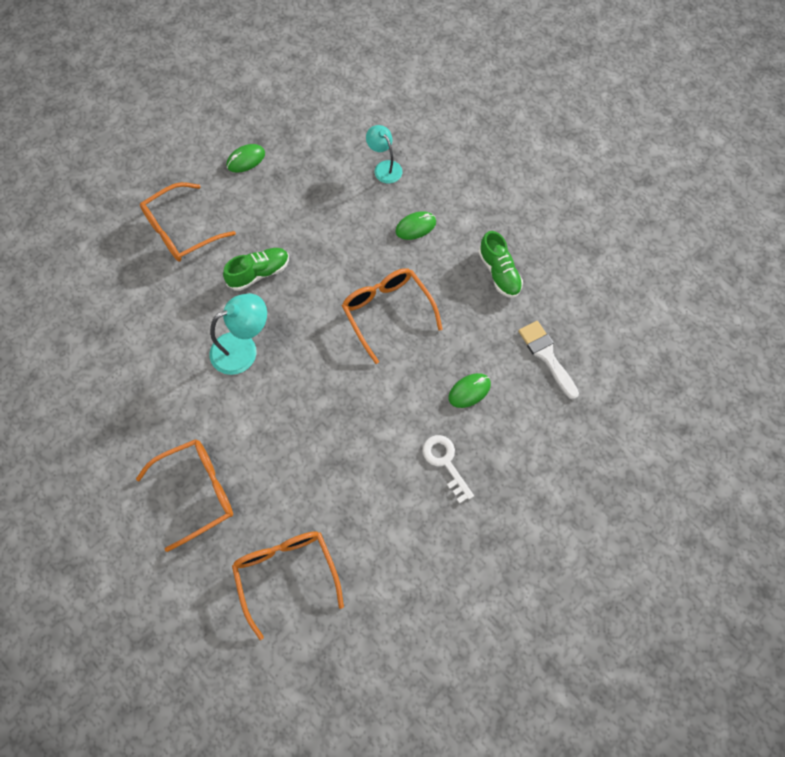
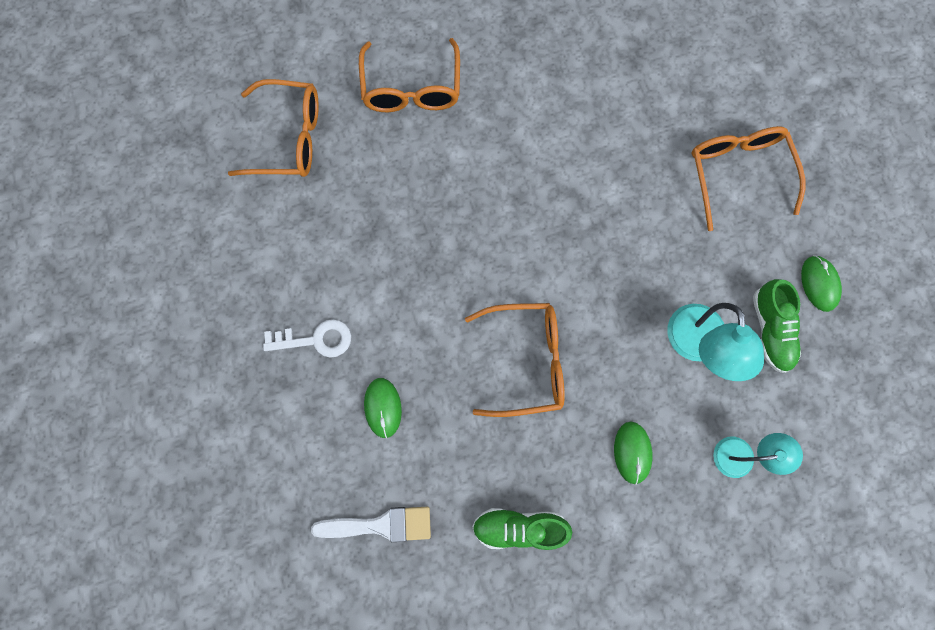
camera: 115 degrees right, 10 degrees up
(243, 348) = (551, 186): turquoise lamp -> turquoise lamp (697, 346)
(259, 273) = (642, 238): green shoe -> green shoe (770, 330)

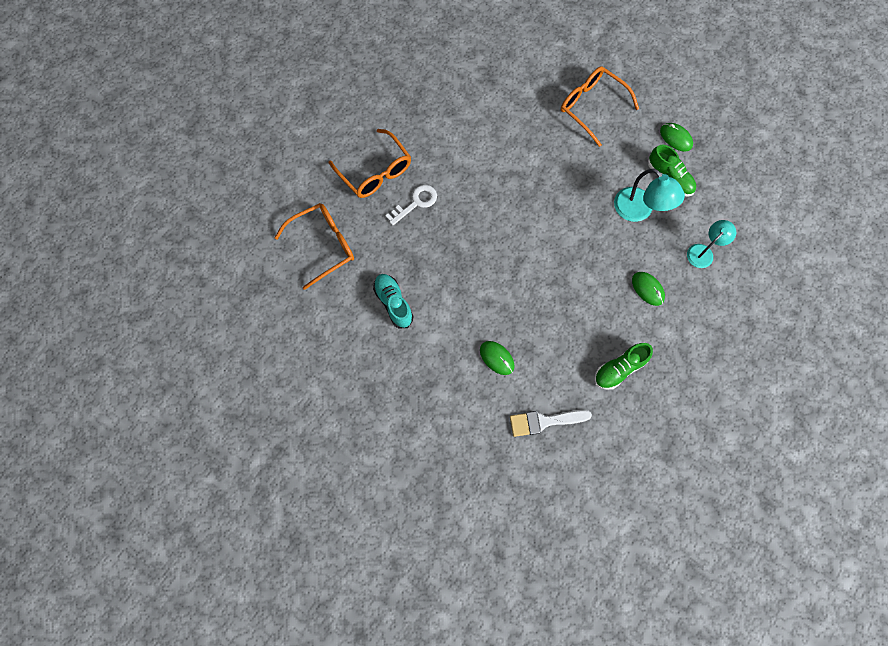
camera: 35 degrees left, 5 degrees down
(315, 259) = (393, 303): none -> turquoise shoe
(316, 339) = (429, 347): white key -> white key (416, 203)
(380, 525) = (544, 421): white brush -> white brush turned 150 degrees counterclockwise
(526, 361) = (555, 279): orange glasses -> none

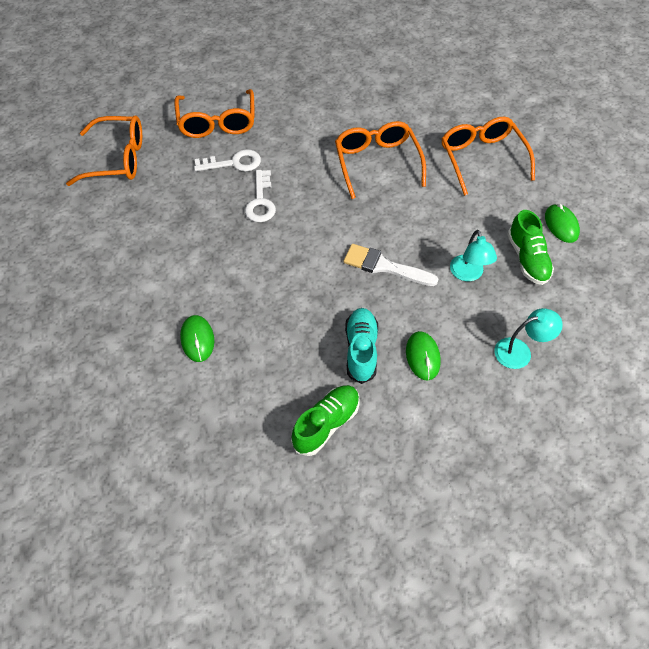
camera: 30 degrees right, 15 degrees down
(393, 303) = (138, 237): turquoise shoe -> turquoise shoe (361, 350)
(460, 226) = (261, 201): none -> white key
(520, 148) = (377, 163): none -> orange glasses
(544, 421) = (196, 433): white brush -> white brush (384, 266)
(619, 369) = (326, 424): green shoe -> green shoe turned 135 degrees clockwise
(639, 211) = (468, 274): turquoise lamp -> turquoise lamp, size x0.66

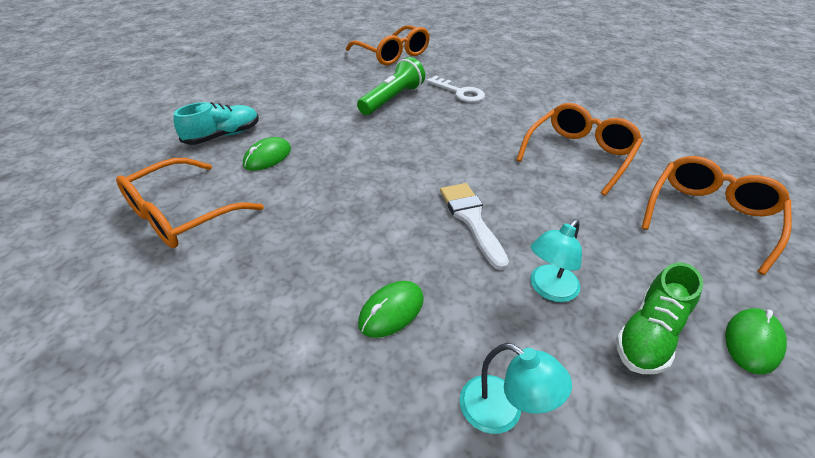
camera: 50 degrees right, 15 degrees down
(196, 210) = (392, 99): none -> green flashlight
(217, 123) = (484, 70): orange glasses -> orange glasses (181, 215)
(261, 201) = (442, 120): white key -> none
(326, 424) = (235, 279): green shoe -> none
(361, 350) = (351, 256): turquoise shoe -> turquoise shoe (223, 136)

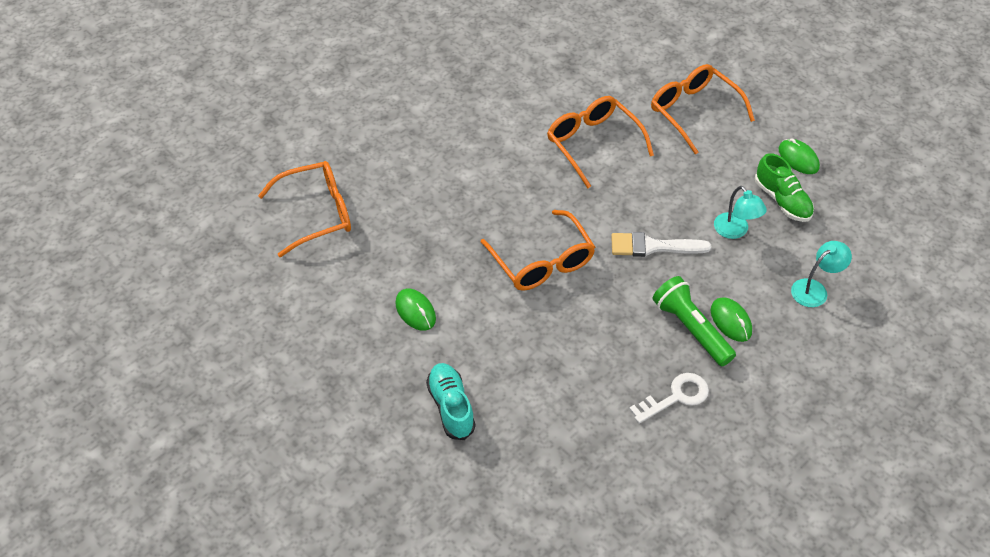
camera: 70 degrees left, 10 degrees up
(181, 215) = (581, 445): orange glasses -> orange glasses (542, 262)
(267, 157) = (510, 371): green mouse -> green mouse (415, 311)
(392, 99) = (435, 244): green flashlight -> green flashlight (691, 329)
(459, 92) = (445, 184): white key -> white key (676, 397)

